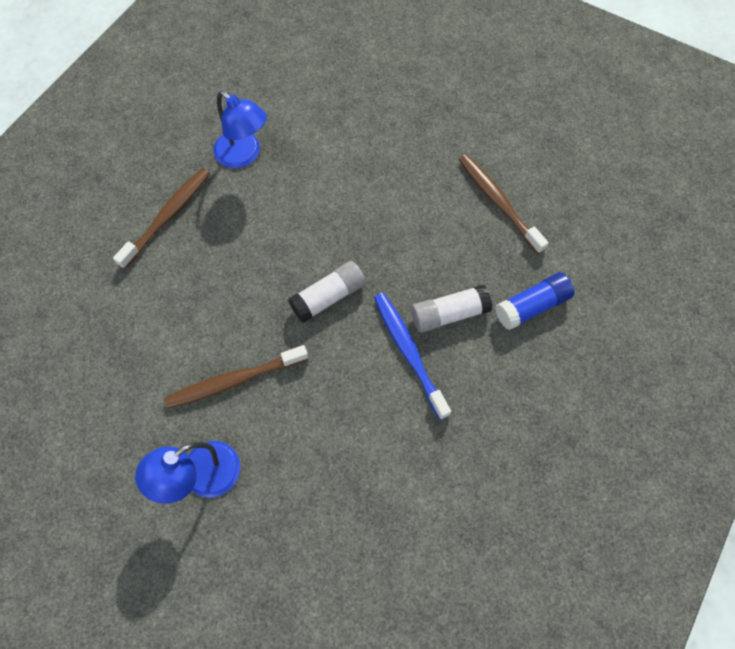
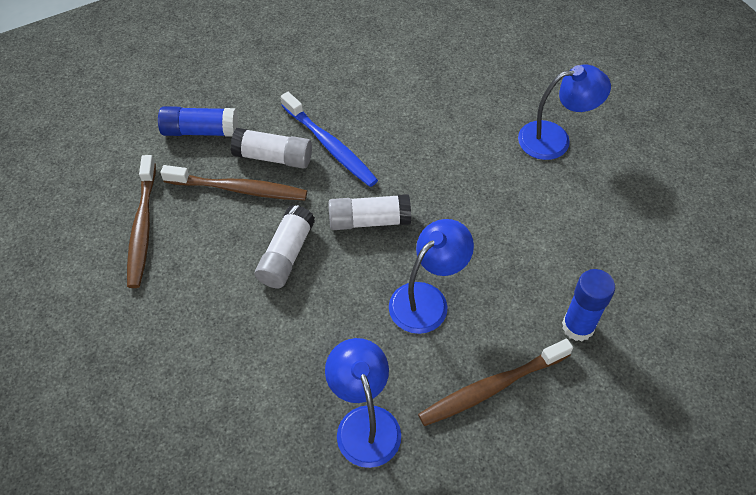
camera: 150 degrees left, 10 degrees down
(118, 291) = (578, 326): none -> blue glue stick
(234, 381) = (495, 193): brown toothbrush -> brown toothbrush (239, 189)
(245, 255) = (427, 299): none -> blue lamp
(374, 236) = (286, 255): none -> white glue stick
(409, 352) = (330, 146): blue toothbrush -> blue toothbrush turned 45 degrees counterclockwise

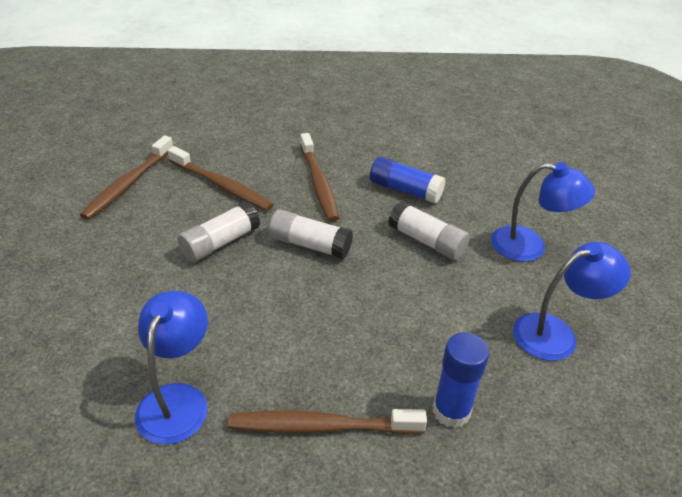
camera: 25 degrees right, 15 degrees down
(200, 131) = (225, 140): blue glue stick -> blue glue stick (405, 190)
(273, 157) = (266, 175): white glue stick -> white glue stick (427, 241)
(330, 146) = (318, 183): blue toothbrush -> brown toothbrush
(427, 299) = (315, 324): blue lamp -> blue lamp (556, 333)

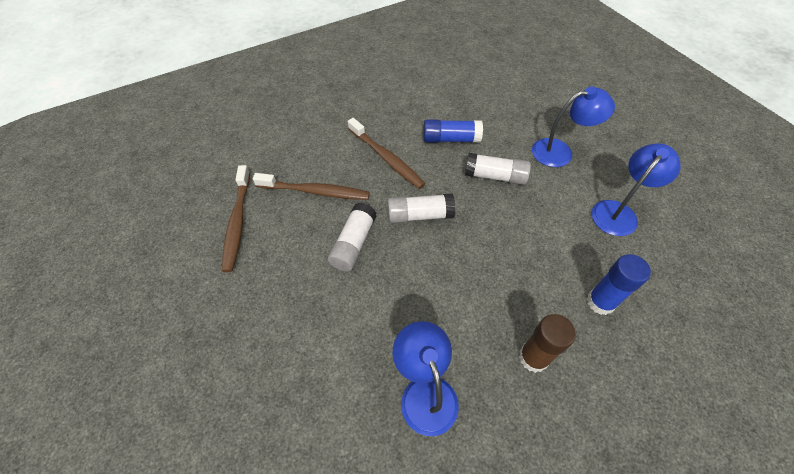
camera: 25 degrees left, 15 degrees up
(321, 426) = (533, 357): brown toothbrush -> brown glue stick

